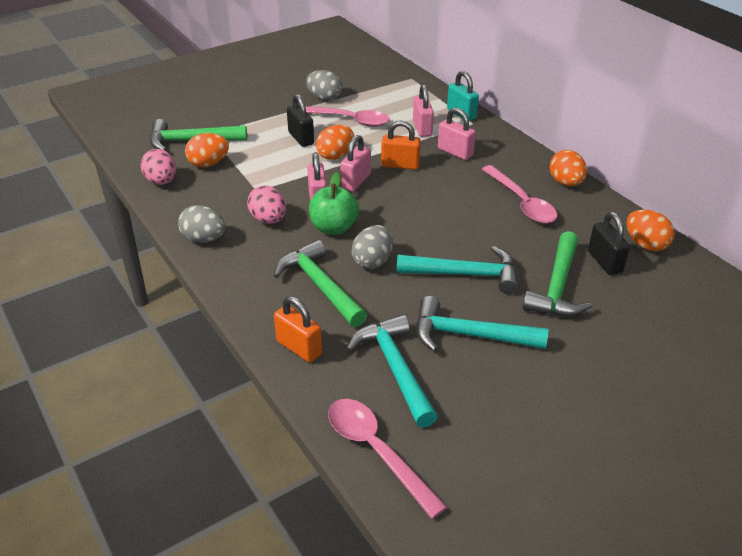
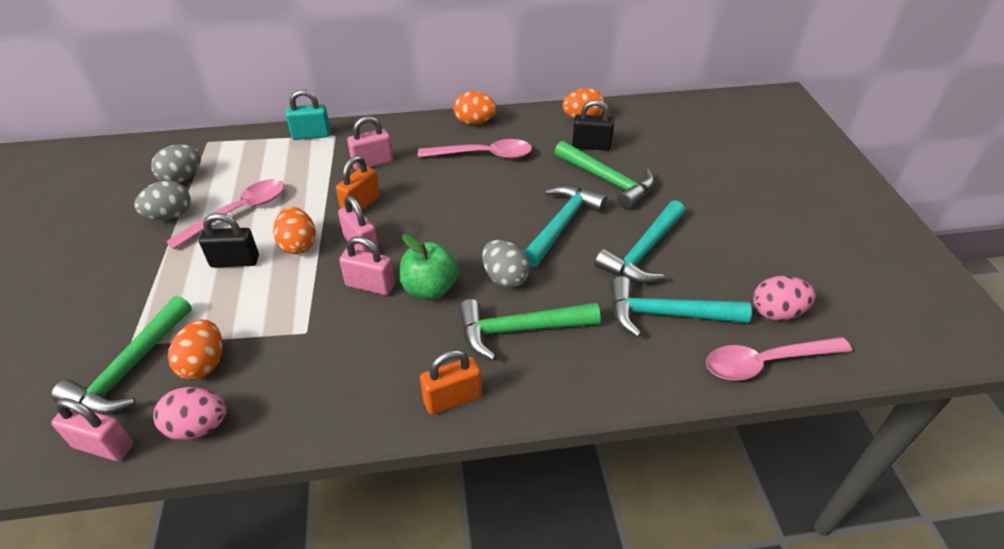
camera: 65 degrees left, 5 degrees up
(204, 239) = (366, 411): grey egg -> grey egg (182, 178)
(268, 220) = (374, 338): pink egg -> pink egg (776, 312)
(299, 348) = (607, 376): orange padlock -> orange padlock (452, 399)
(422, 128) = (310, 168): pink padlock -> pink padlock (103, 446)

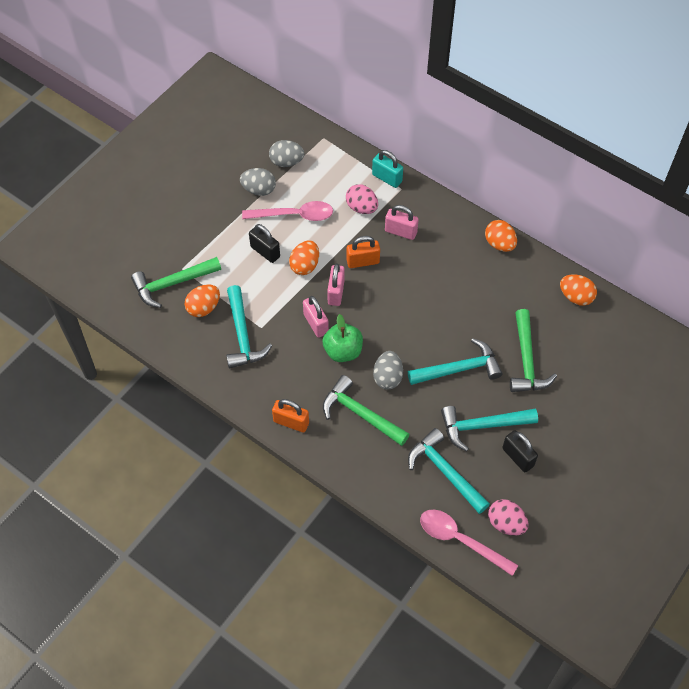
camera: 45 degrees right, 15 degrees up
(103, 446) = (136, 319): pink padlock -> none
(198, 427) = (177, 341): pink egg -> pink egg (361, 208)
(289, 355) = (243, 335): none -> turquoise hammer
(483, 155) = (473, 278): pink spoon -> none
(591, 146) = (552, 324): black padlock -> black padlock (517, 457)

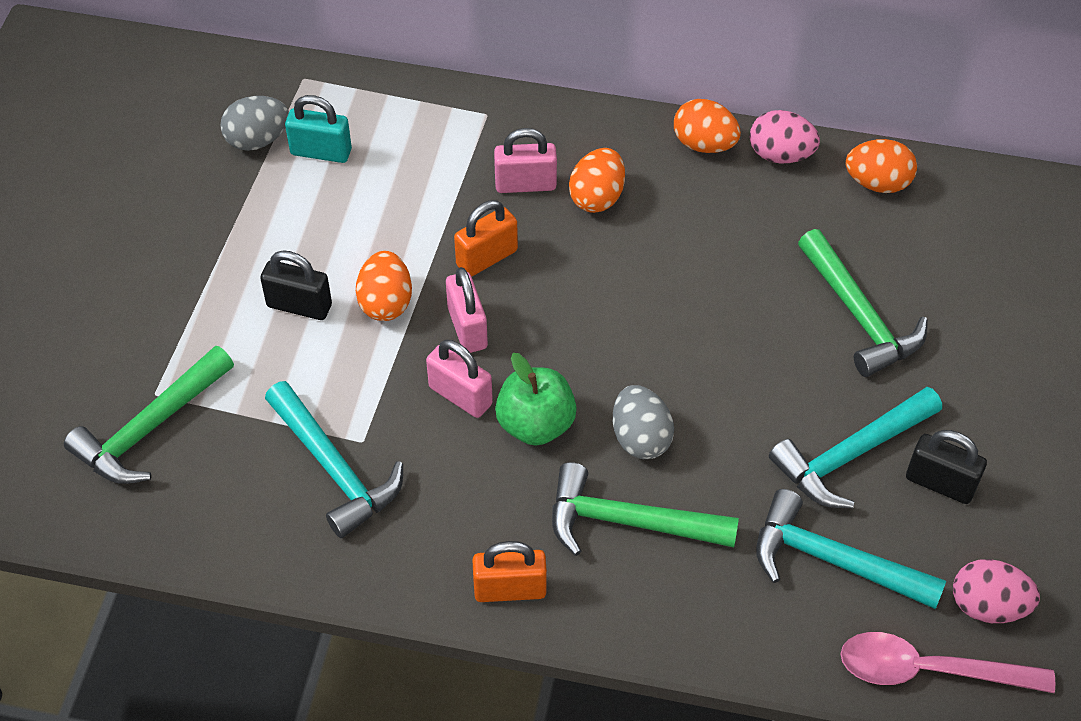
camera: 25 degrees left, 5 degrees down
(204, 308) = (234, 448): orange egg -> orange egg (597, 197)
(259, 190) = (231, 204): grey egg -> none
(294, 215) = (320, 224): pink spoon -> none
(361, 208) = (435, 169): pink egg -> pink egg (780, 155)
(387, 178) = (452, 106): turquoise padlock -> turquoise padlock (321, 152)
(459, 369) = (756, 374): turquoise hammer -> none

